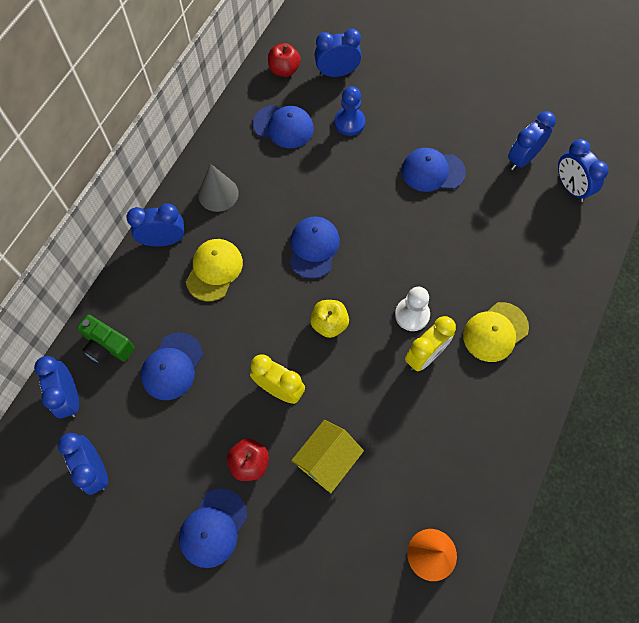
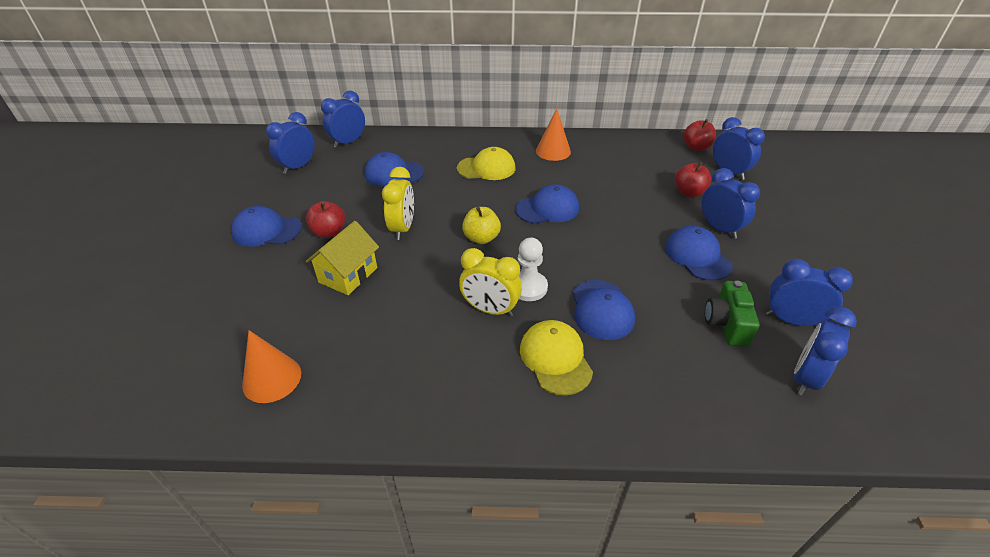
camera: 65 degrees right, 25 degrees down
(107, 346) = (394, 144): green camera -> green camera (726, 323)
(163, 240) = (493, 141): blue clock -> blue clock (719, 229)
(218, 194) = (553, 151): grey cone -> orange cone
(283, 126) = (644, 162): blue cap -> blue cap (601, 310)
(327, 460) = (348, 275): yellow house -> yellow house turned 75 degrees counterclockwise
(349, 122) = (689, 192): blue pawn -> red apple
(495, 332) = (555, 359): yellow cap -> yellow cap turned 45 degrees clockwise

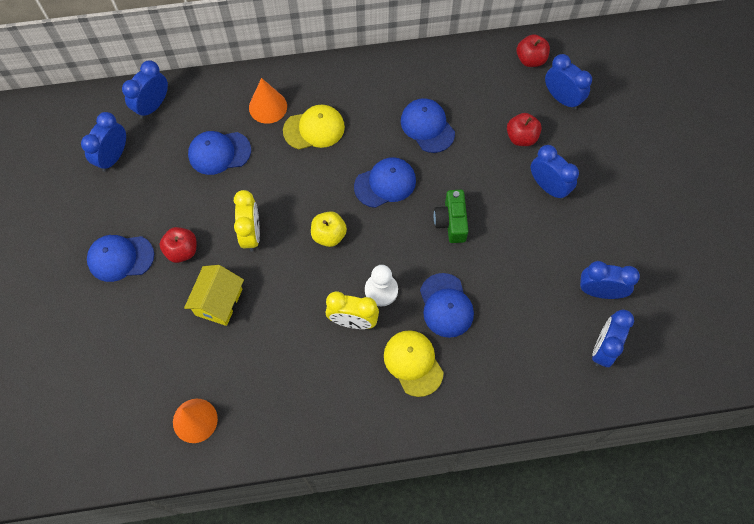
camera: 10 degrees left, 25 degrees up
(553, 151) = (380, 89): orange cone -> orange cone (268, 107)
(697, 256) = (526, 227): blue cap -> blue cap (427, 126)
(726, 323) = (547, 303): green camera -> green camera (451, 222)

